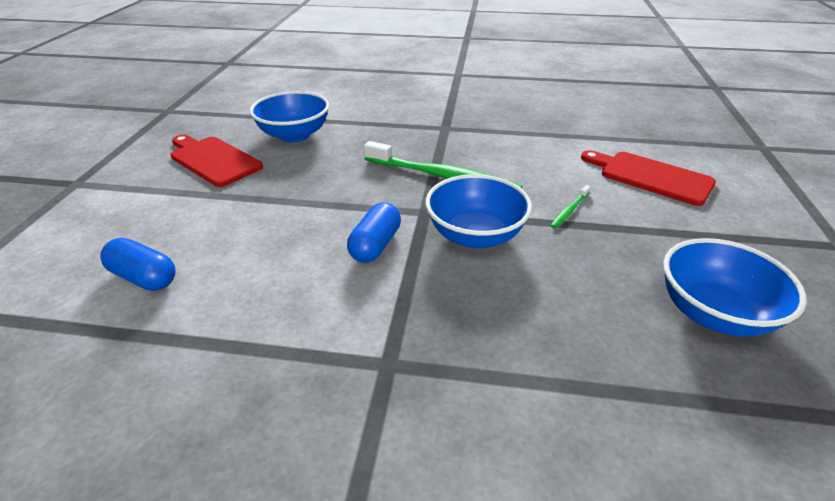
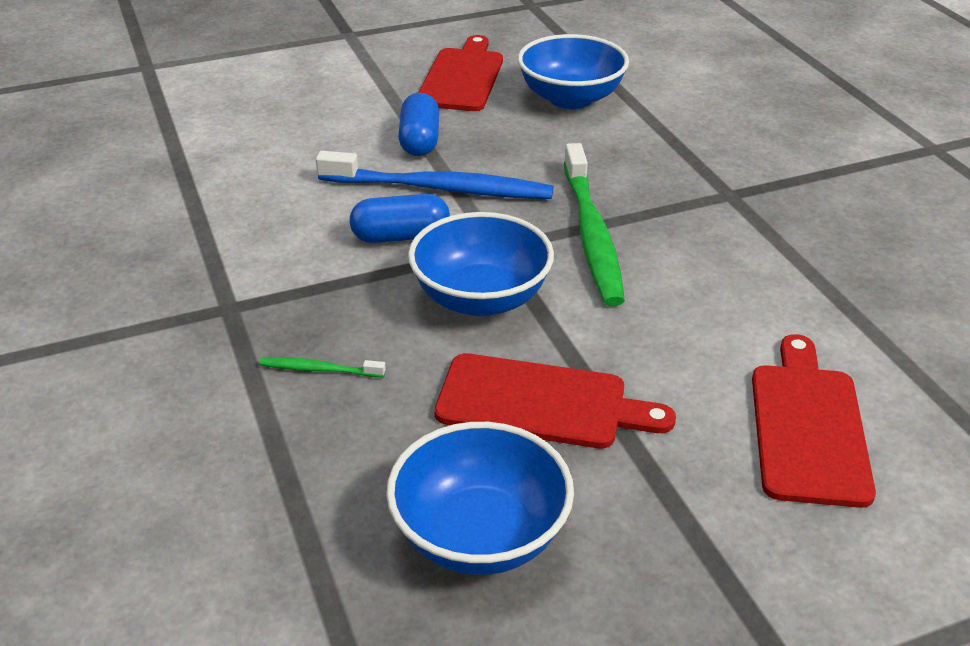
camera: 60 degrees right, 0 degrees up
(144, 278) = (248, 135): blue capsule -> blue capsule (419, 141)
(336, 211) = (441, 188): none -> blue toothbrush
(569, 211) = (614, 361): green toothbrush -> green toothbrush (318, 369)
(595, 248) = (541, 403): none -> red cutting board

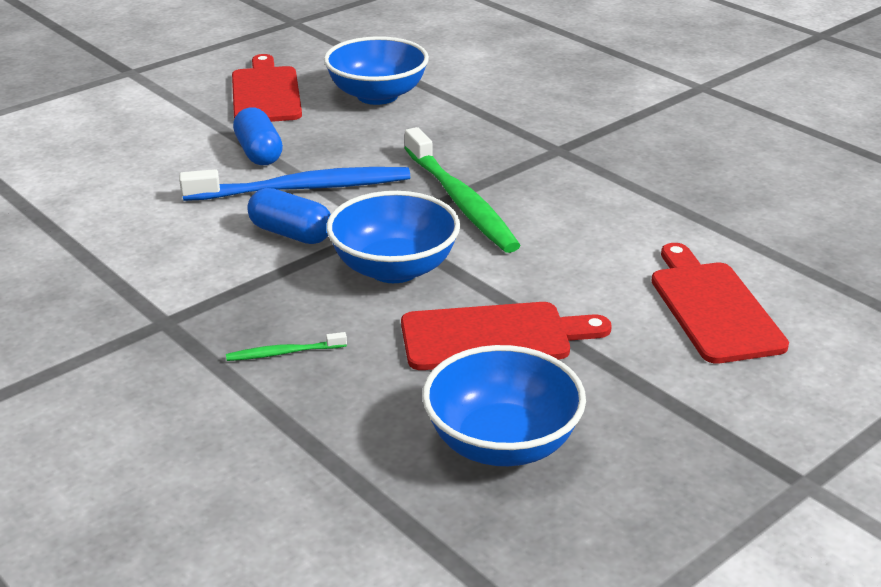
camera: 20 degrees left, 5 degrees down
(401, 236) = (291, 234): blue capsule -> blue capsule turned 60 degrees clockwise

